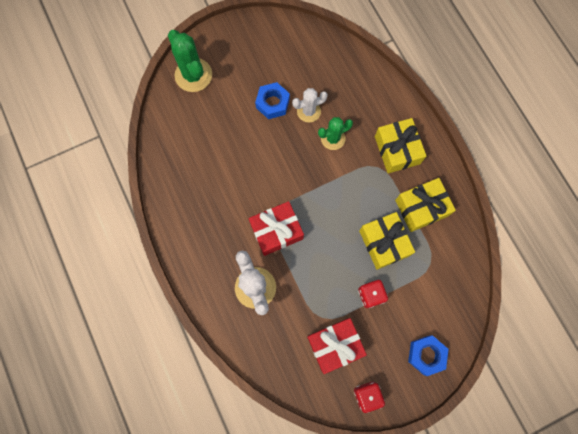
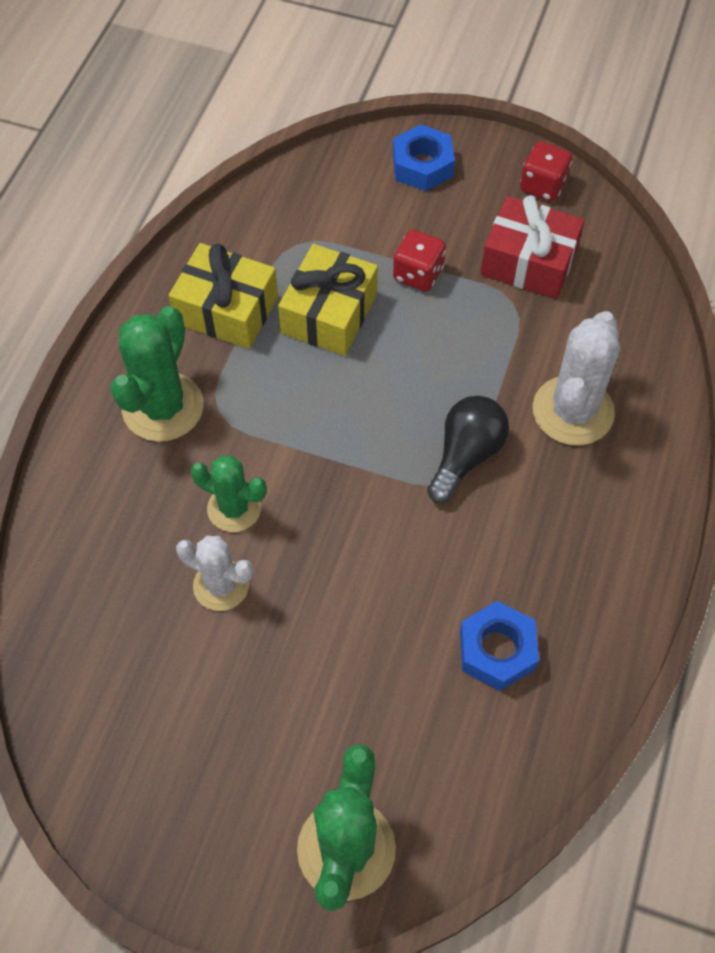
camera: 135 degrees left, 15 degrees down
(272, 103) = (263, 655): blue nut -> blue nut (497, 650)
(276, 231) = (465, 456): red gift -> black light bulb
(397, 150) = (163, 407): yellow gift -> green cactus

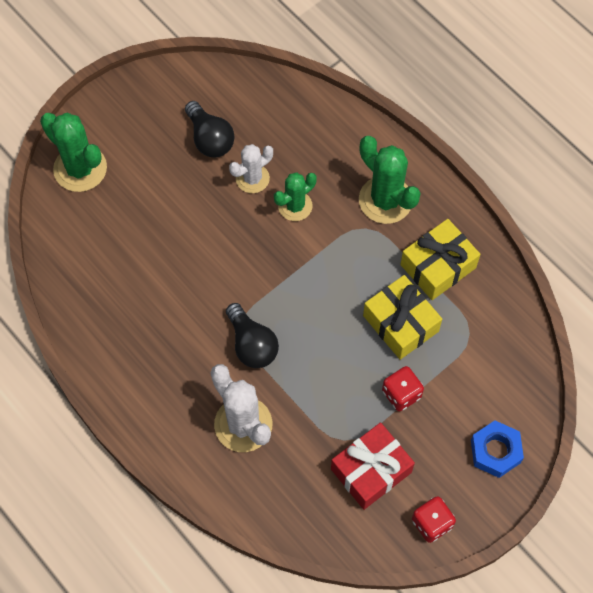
camera: 120 degrees right, 5 degrees up
(185, 682) = (210, 139): none -> black light bulb
(497, 650) = (127, 291): blue nut -> none

